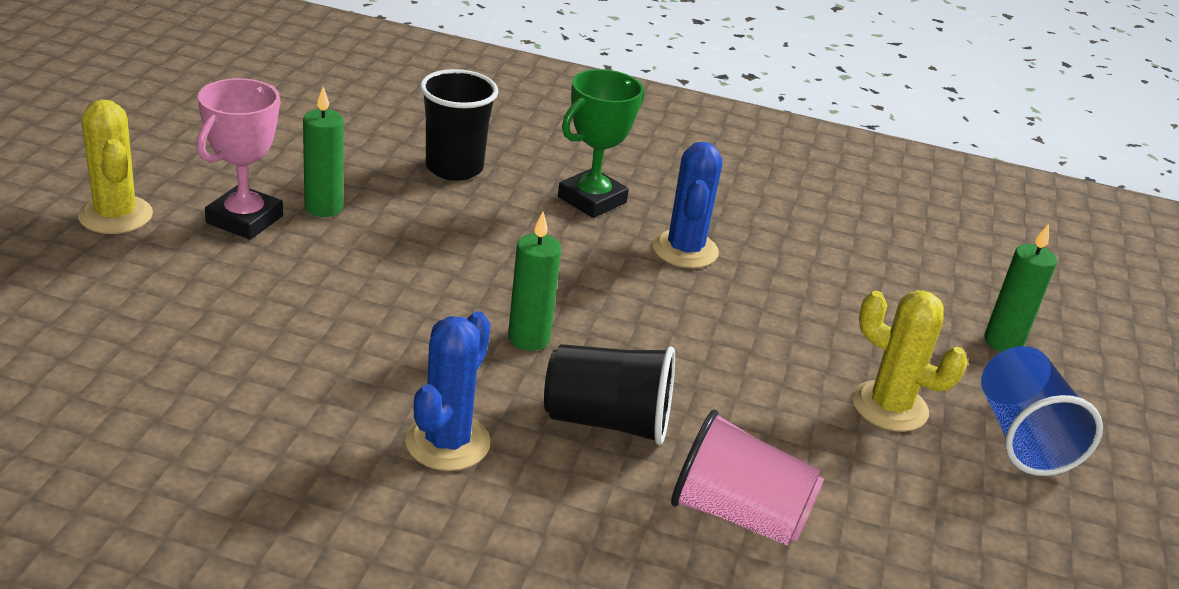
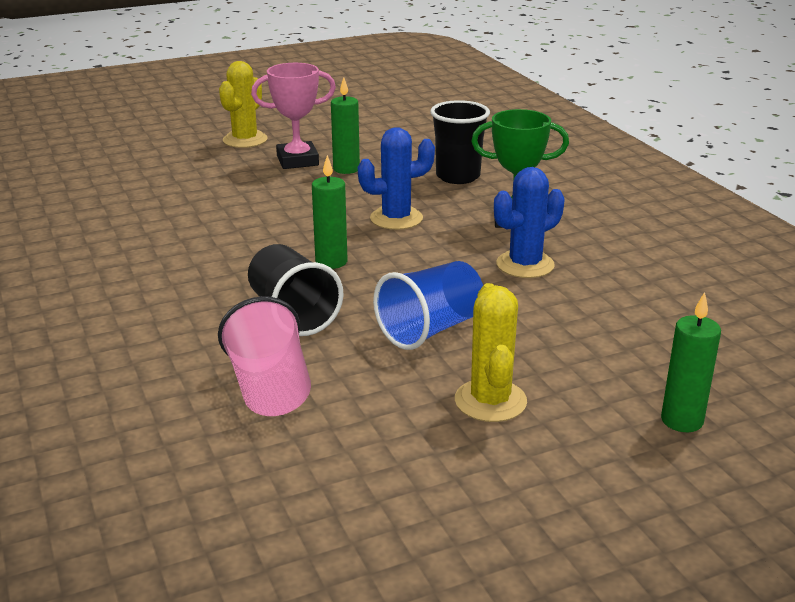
camera: 55 degrees right, 5 degrees down
(447, 442) = (197, 281): blue cactus -> blue cactus (396, 218)
(1022, 437) = (562, 472): blue cup -> blue cup (431, 329)

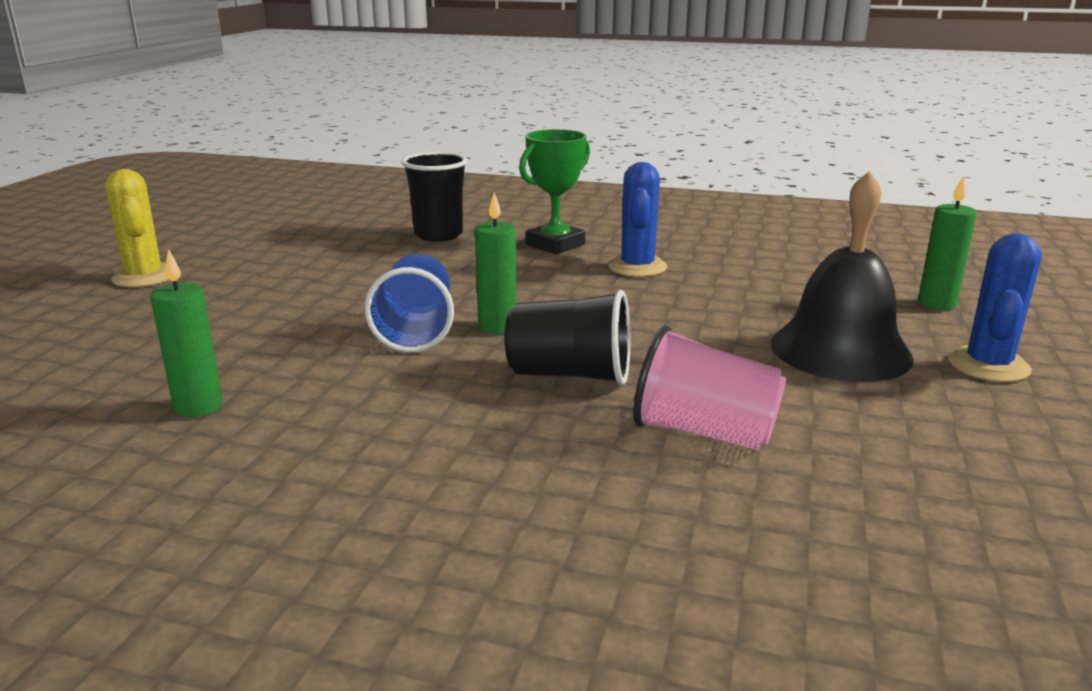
camera: 50 degrees left, 5 degrees down
(297, 160) = (254, 273): pink trophy -> none
(346, 169) = (324, 262): green candle -> green candle (198, 407)
(396, 218) = (467, 277): blue cactus -> blue cactus (988, 365)
(431, 329) = (692, 331): blue cup -> blue cup (416, 331)
(490, 401) = (840, 350): yellow cactus -> black bell

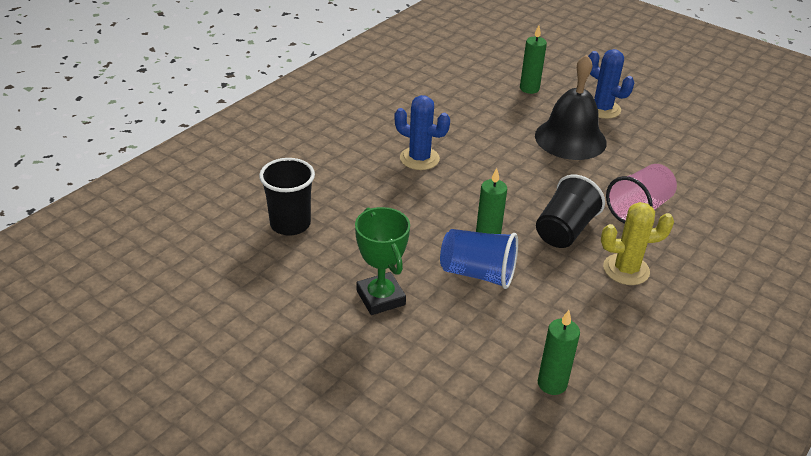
camera: 70 degrees left, 15 degrees up
(144, 277) = (281, 407): yellow cactus -> yellow cactus (626, 269)
(555, 244) = (353, 177): green trophy -> green trophy (380, 298)

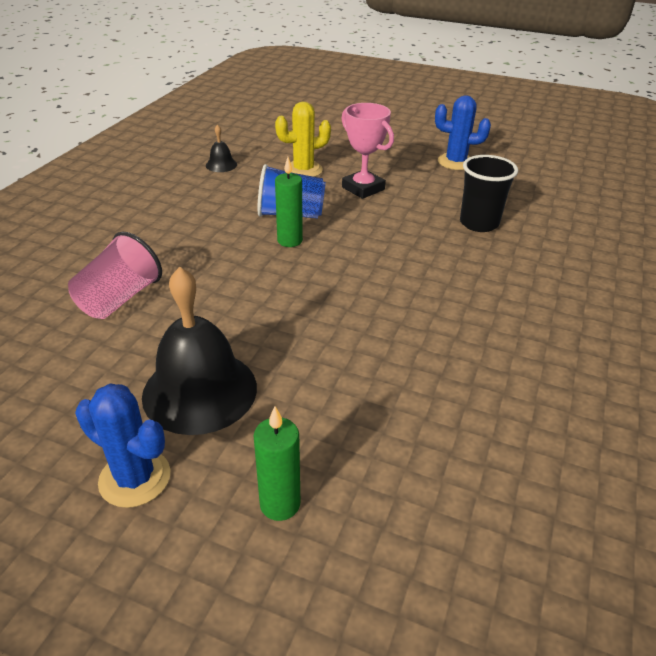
camera: 165 degrees right, 0 degrees up
(380, 298) = (363, 188): green trophy -> pink trophy
(419, 158) = (401, 313): blue cactus -> blue cactus (455, 162)
(552, 384) = (221, 165): green candle -> black bell
(564, 230) = (211, 261): black cup -> none
(626, 269) = (151, 237): yellow cactus -> yellow cactus (303, 170)

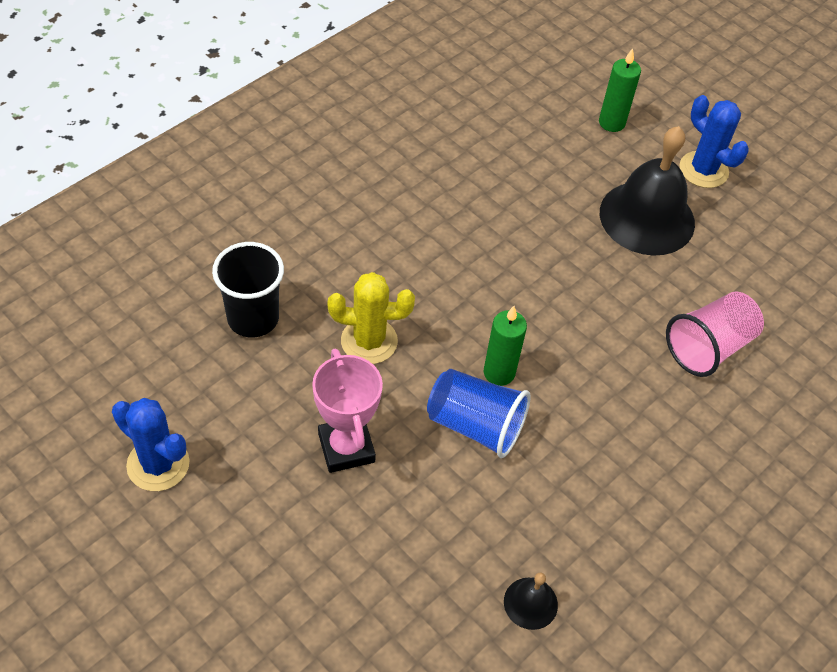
camera: 160 degrees left, 15 degrees up
(303, 170) = (406, 533): yellow cactus -> yellow cactus (369, 341)

